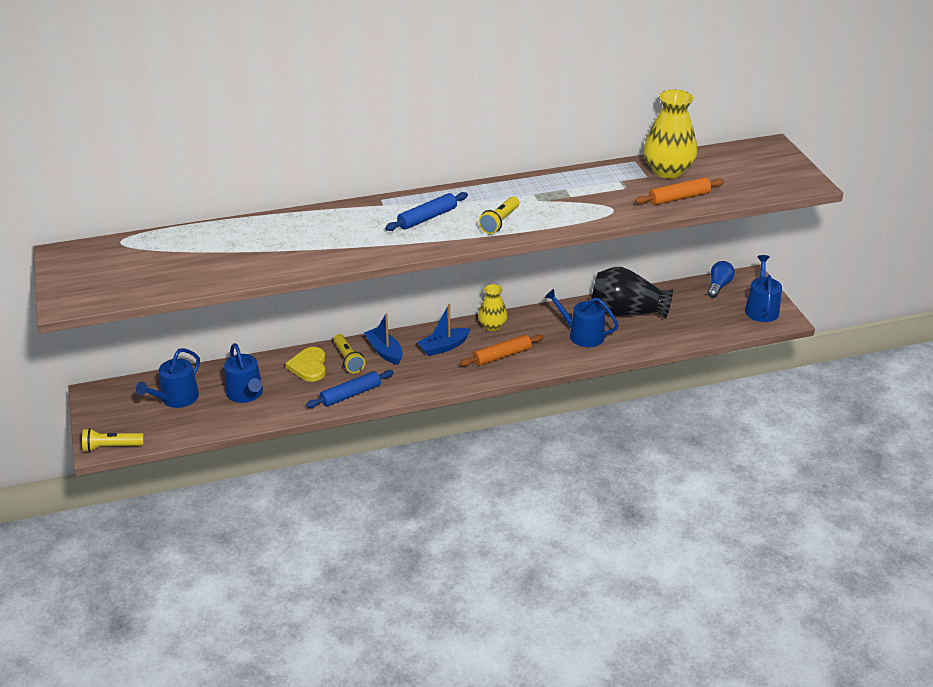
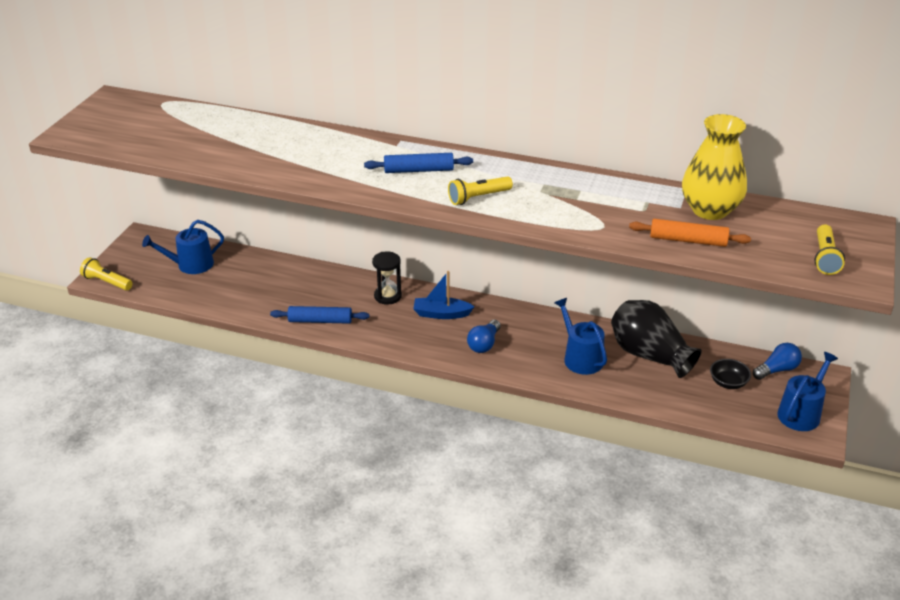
camera: 35 degrees right, 0 degrees up
(246, 394) = (243, 284): blue watering can -> none
(309, 366) = (314, 282): yellow heart -> none
(348, 360) = (351, 290): yellow flashlight -> yellow flashlight (825, 258)
(384, 351) = (388, 296): blue boat -> black hourglass
(492, 326) = (505, 314): yellow vase -> none
(502, 355) = (484, 344): orange rolling pin -> blue light bulb
(697, 308) = (728, 383): none -> black bowl

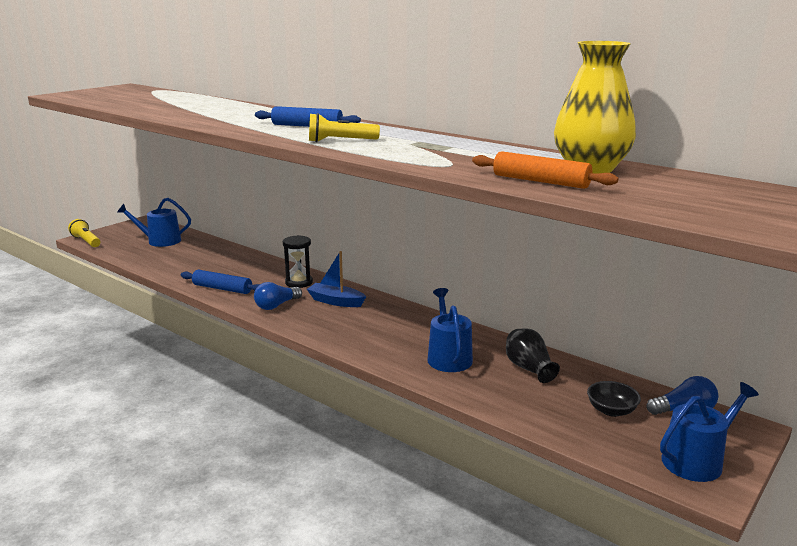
camera: 20 degrees right, 15 degrees down
(484, 344) = (356, 329): blue light bulb -> blue light bulb (276, 305)
(649, 355) = (529, 368): black vase -> black vase, size x0.59
(825, 258) = (719, 209): yellow flashlight -> none

